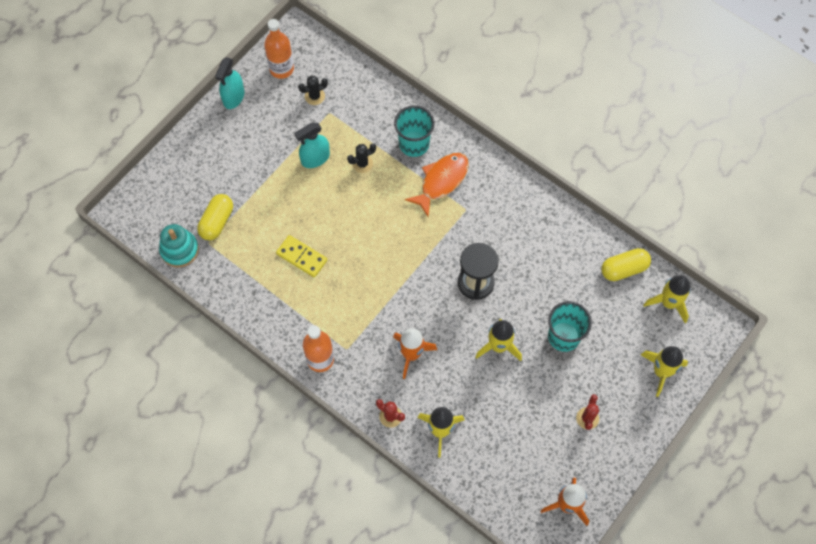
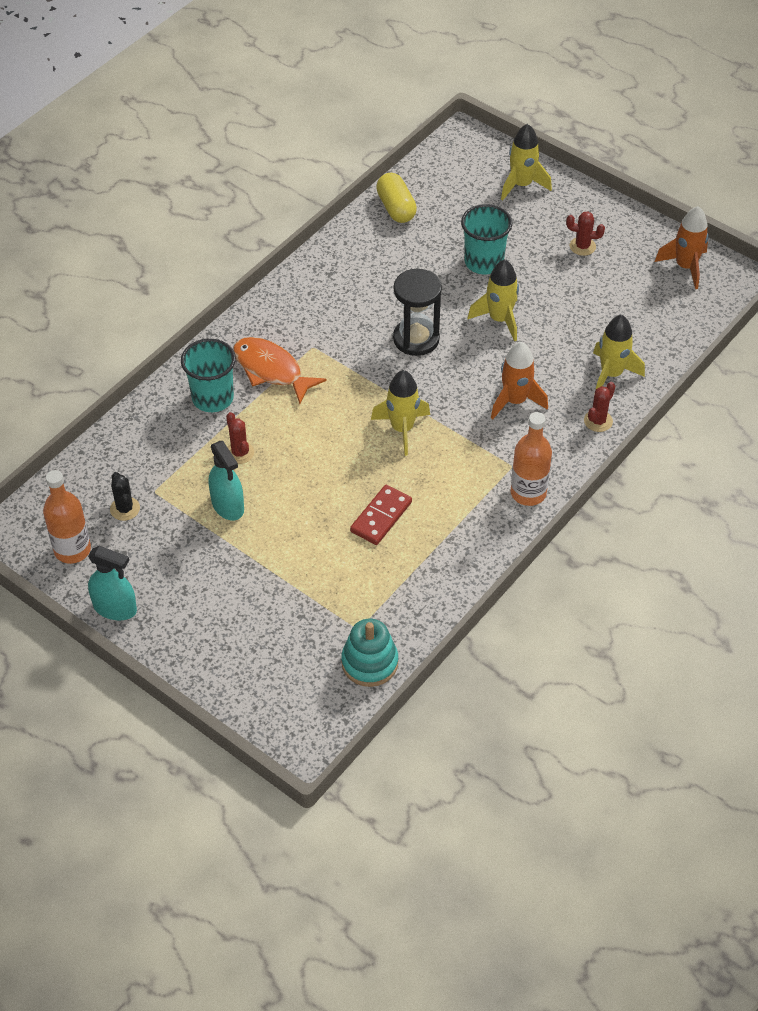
camera: 90 degrees left, 15 degrees down
(217, 222) = (324, 619): yellow capsule -> none
(302, 257) = (381, 517): yellow domino -> red domino
(362, 164) = (239, 453): black cactus -> red cactus
(668, 303) = (438, 174): yellow rocket -> yellow rocket (402, 429)

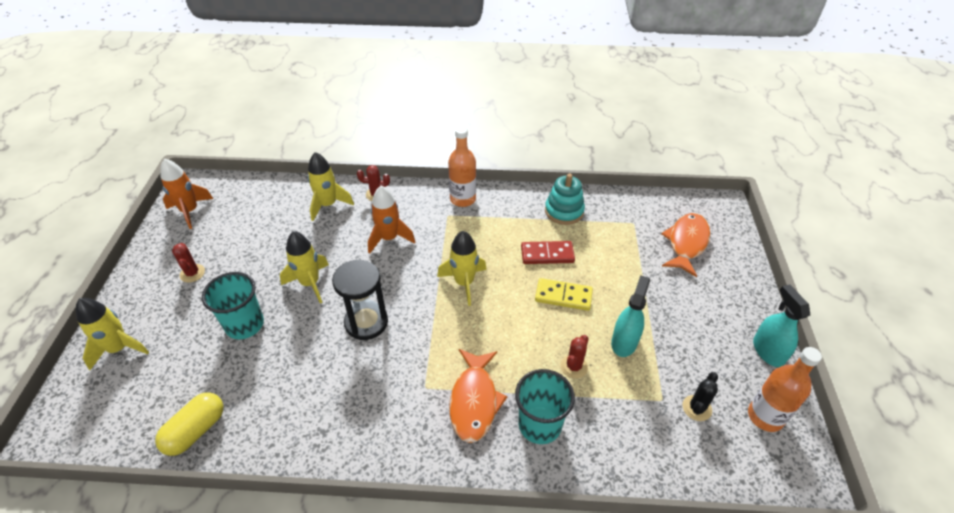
camera: 125 degrees left, 5 degrees down
(286, 654) = (686, 243): none -> orange fish
(318, 495) = (563, 296): none -> yellow domino
(369, 663) = (647, 207): turquoise stacking toy -> turquoise stacking toy (564, 211)

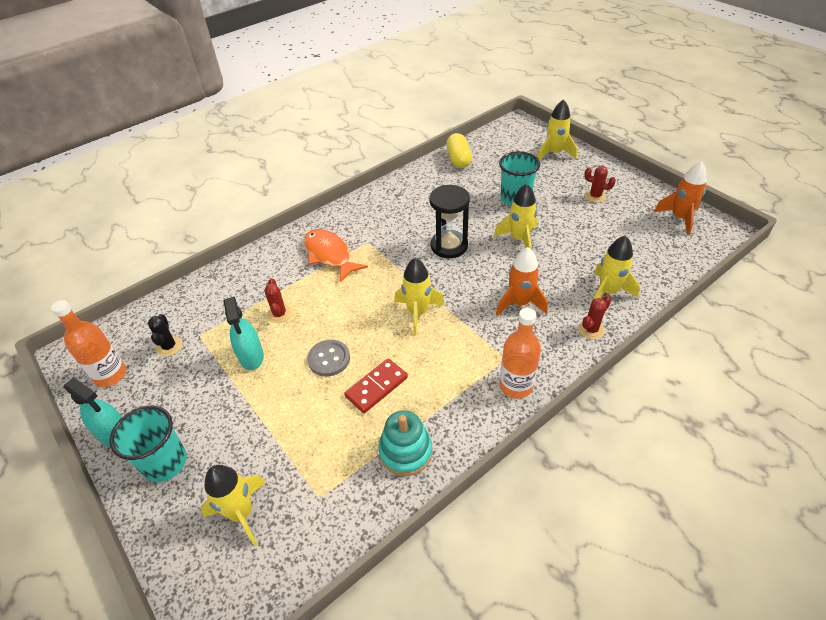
camera: 140 degrees right, 0 degrees up
(539, 425) = (277, 269): turquoise cup -> turquoise cup (165, 462)
(563, 296) = (329, 359): yellow domino -> grey button
(686, 243) = (241, 513): orange fish -> yellow rocket

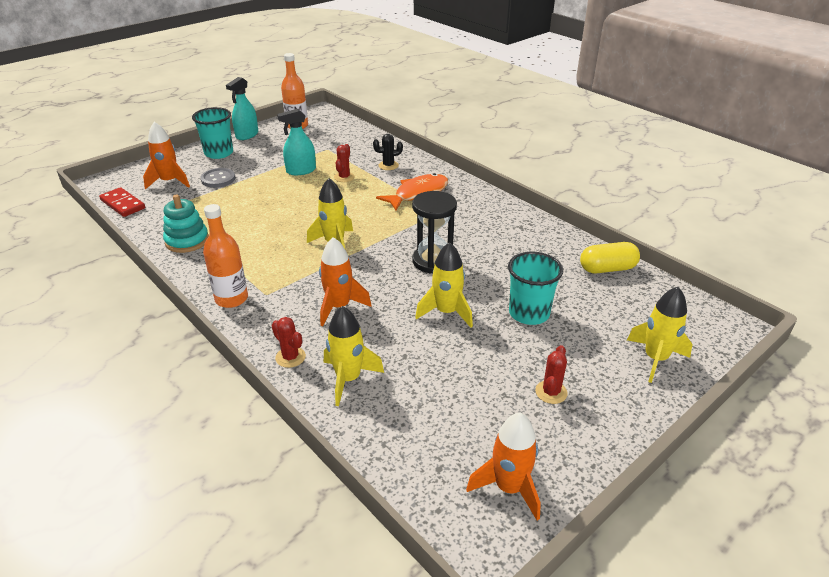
camera: 85 degrees right, 10 degrees down
(169, 346) = (318, 140): black cactus -> black cactus (388, 165)
(241, 513) = (169, 182): yellow rocket -> orange rocket
(279, 314) = (344, 177): red cactus -> red cactus turned 60 degrees counterclockwise
(329, 359) = (290, 202): grey button -> grey button (218, 179)
(376, 387) = (254, 225): red domino -> red domino (123, 204)

